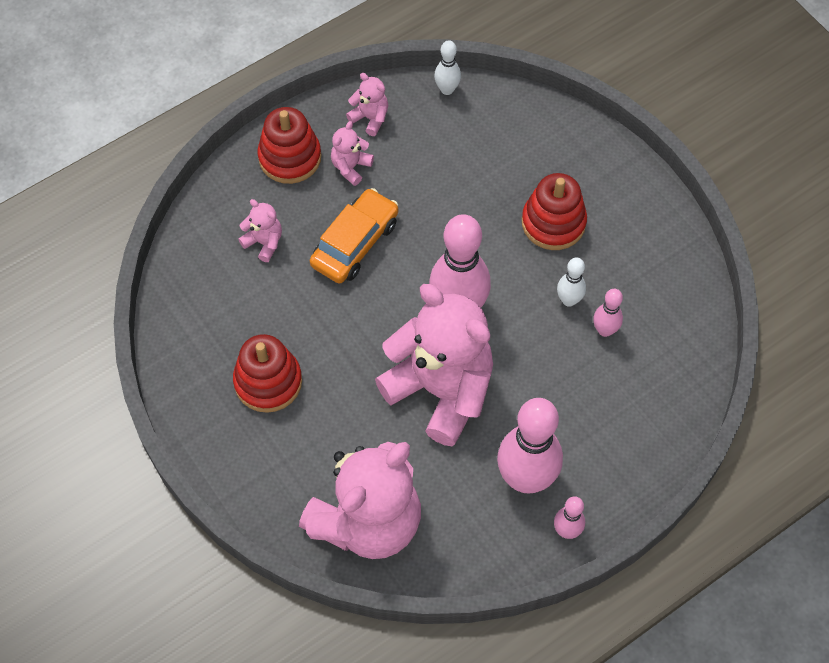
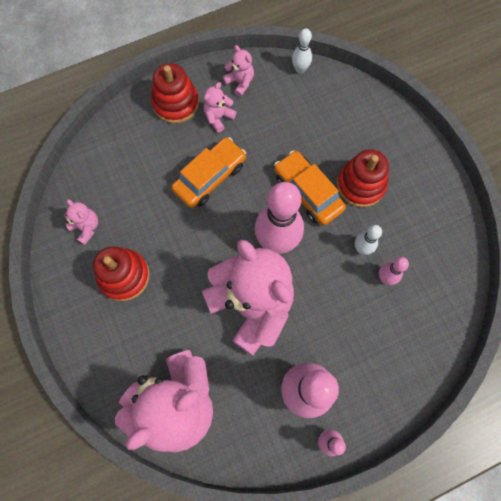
camera: 10 degrees right, 10 degrees up
(264, 242) = (144, 165): pink teddy bear -> pink teddy bear (86, 227)
(486, 242) = (308, 192): none -> orange car

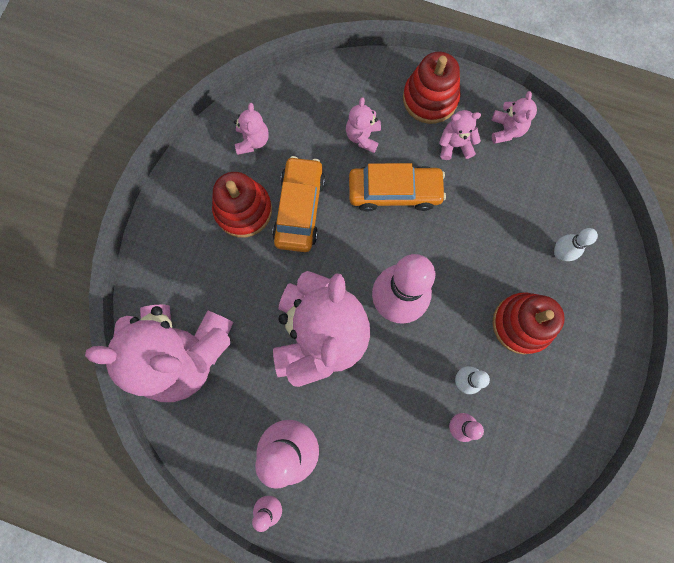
camera: 45 degrees right, 5 degrees up
(156, 161) = (363, 136): none -> pink teddy bear
(300, 69) = (576, 166): white bowling pin -> white bowling pin (560, 253)
(308, 192) = (466, 285): orange car -> orange car (299, 209)

